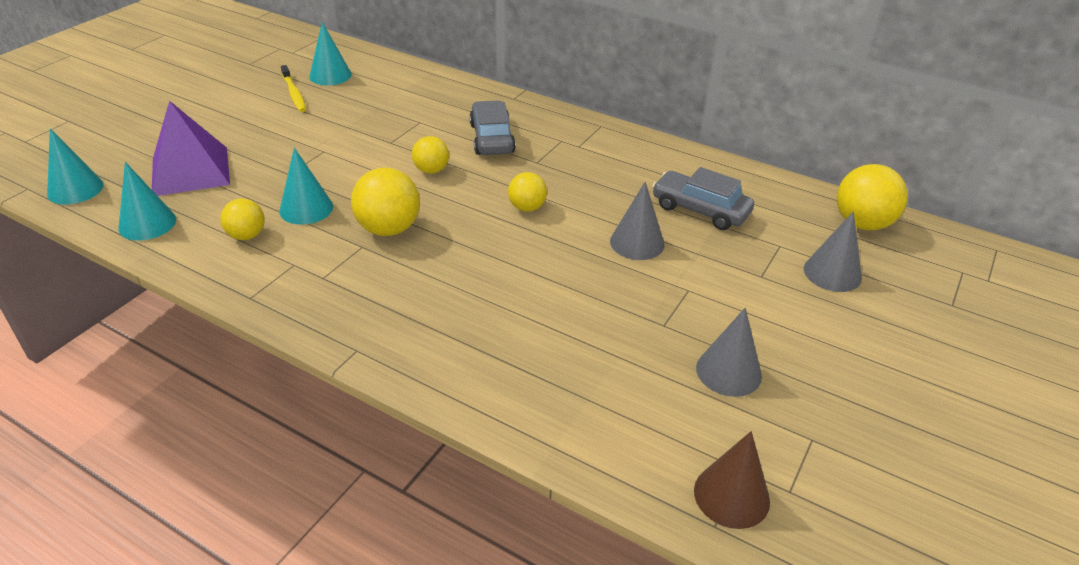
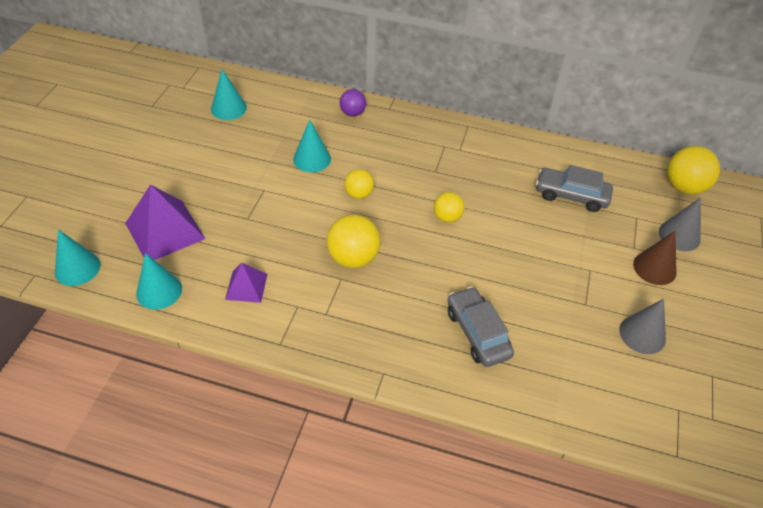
camera: 15 degrees left, 10 degrees up
(247, 235) = (246, 286): yellow ball -> purple pyramid
(294, 93) = (208, 133): yellow toothbrush -> none
(306, 208) = (279, 251): turquoise cone -> turquoise cone (312, 159)
(468, 97) = (352, 113): none -> purple ball
(492, 138) = (391, 153): grey car -> grey car (477, 333)
(637, 242) = (539, 234): grey cone -> none
(731, 495) = (679, 431): brown cone -> brown cone (654, 268)

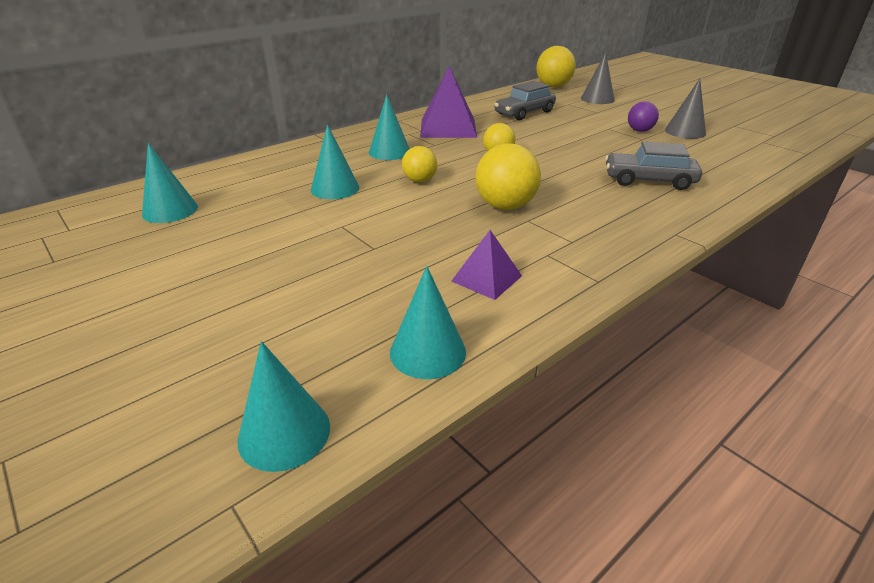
camera: 55 degrees left, 15 degrees down
(165, 231) = (316, 315): purple pyramid -> purple pyramid (448, 128)
(352, 113) = (303, 154): purple ball -> purple ball (639, 131)
(396, 153) = (389, 152): none -> turquoise cone
(654, 268) = (622, 112): brown cone -> none

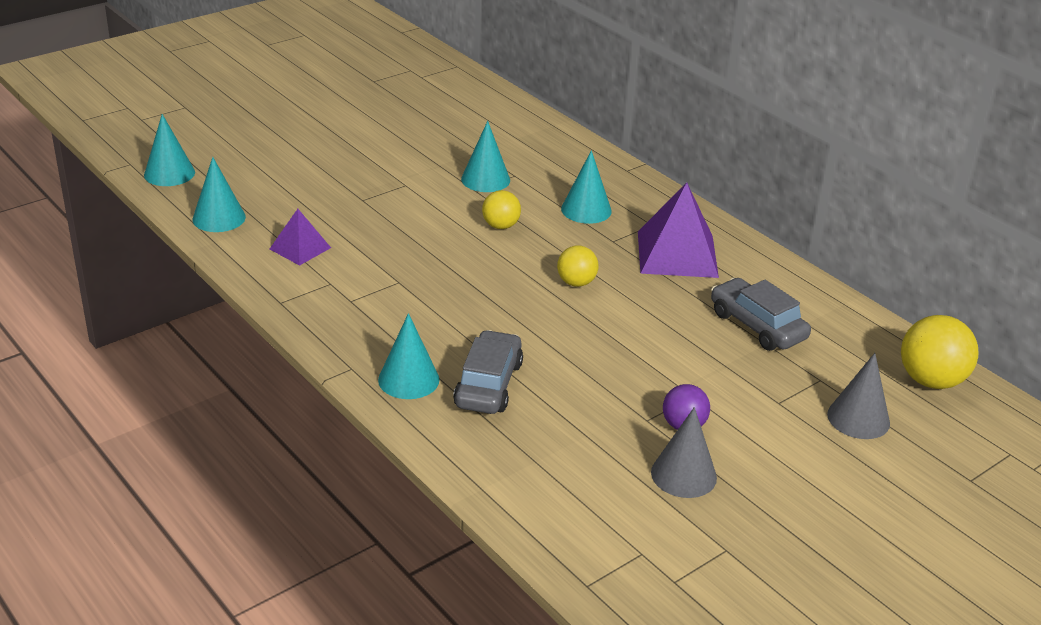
camera: 90 degrees right, 0 degrees up
(170, 210) = (448, 109): turquoise cone -> turquoise cone (408, 379)
(505, 206) = (431, 272): yellow ball -> none

